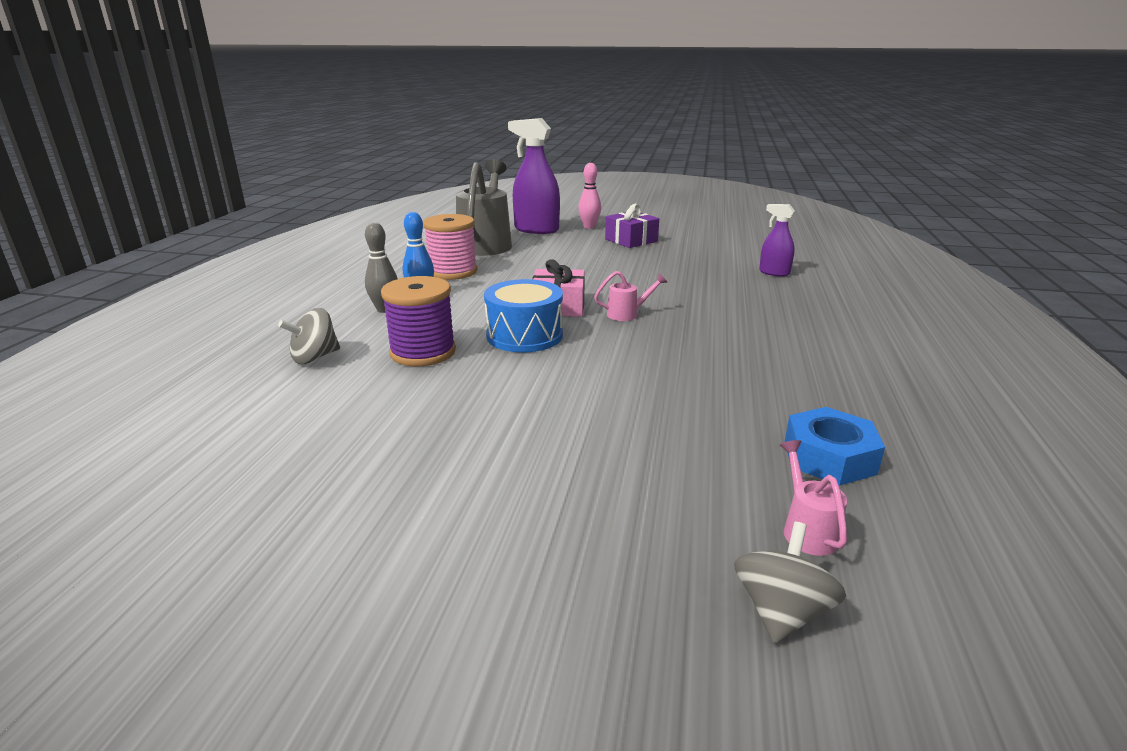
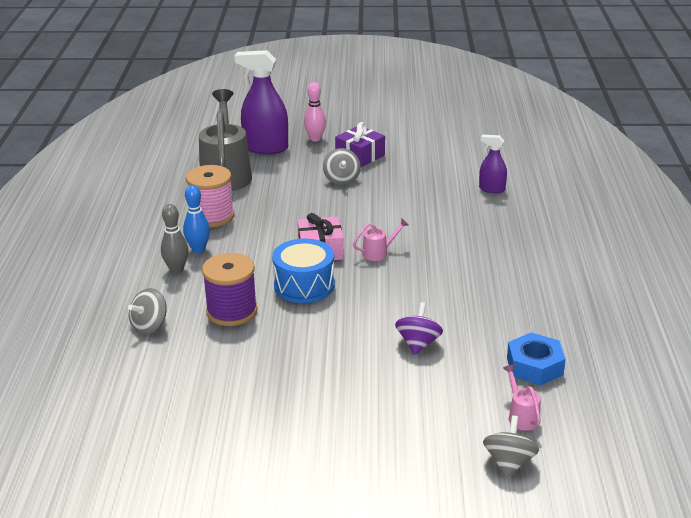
camera: 10 degrees left, 5 degrees up
(605, 255) = (341, 180): none -> grey spinning top
(653, 410) = (418, 343): none -> purple spinning top

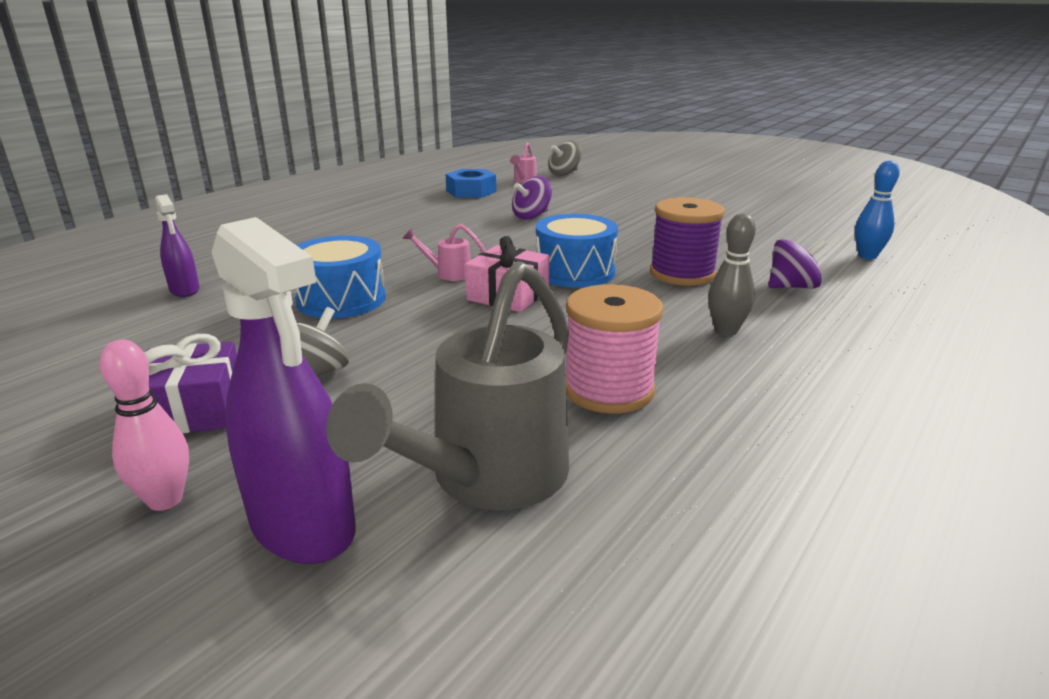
camera: 145 degrees left, 5 degrees down
(149, 326) = (792, 287): grey spinning top -> purple spinning top
(198, 249) = (674, 346): blue bowling pin -> blue bowling pin (867, 256)
(403, 213) = (341, 299): none -> blue drum

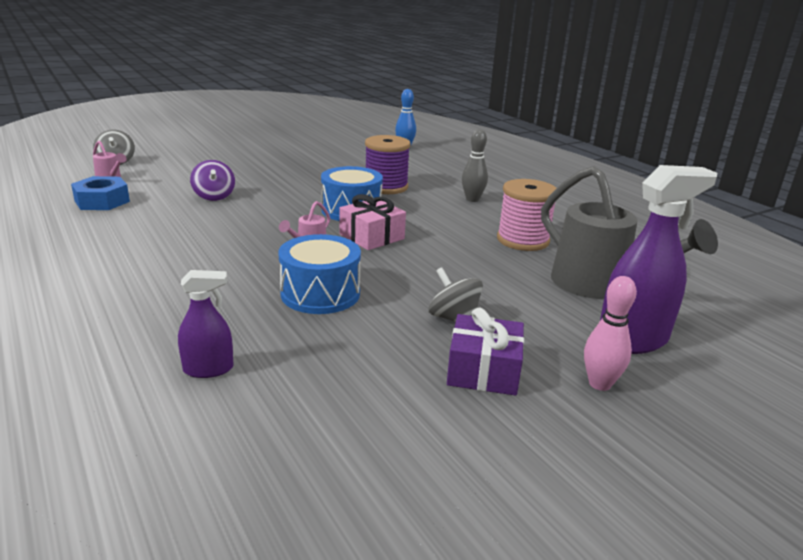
camera: 70 degrees left, 0 degrees up
(792, 287) = (429, 172): purple spinning top -> none

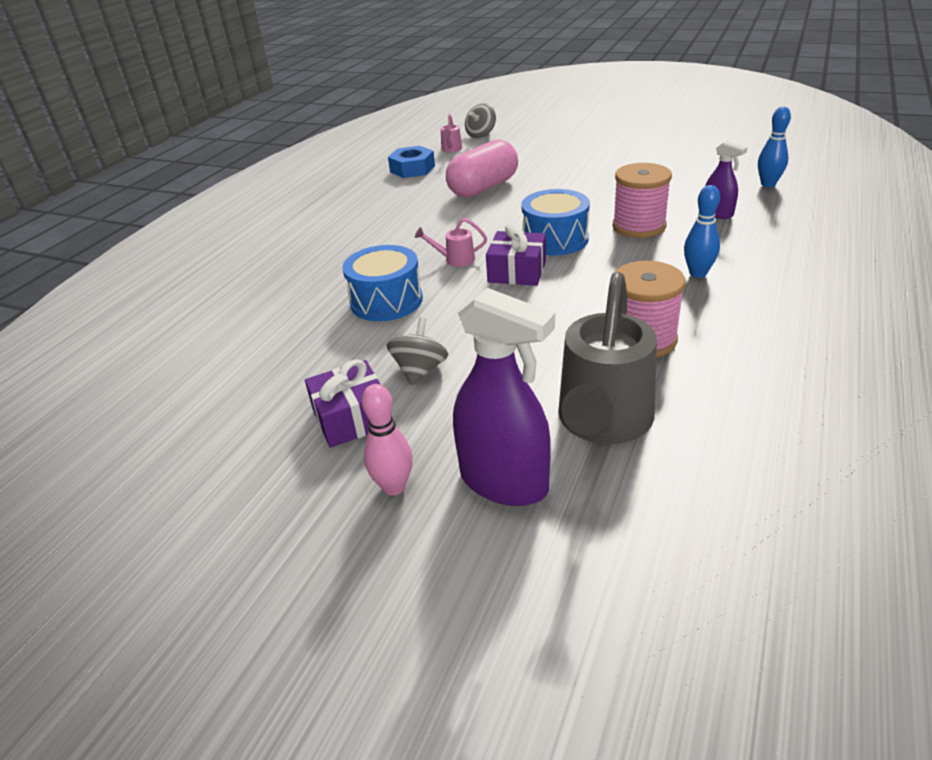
camera: 60 degrees right, 10 degrees up
(208, 369) = (245, 317): purple spray bottle -> purple spray bottle (717, 214)
(214, 196) = (483, 188): purple spinning top -> pink capsule
(372, 236) = (517, 271): pink gift -> purple gift
(386, 187) = (639, 226): purple spool -> pink spool
(472, 199) = (698, 273): grey bowling pin -> blue bowling pin

